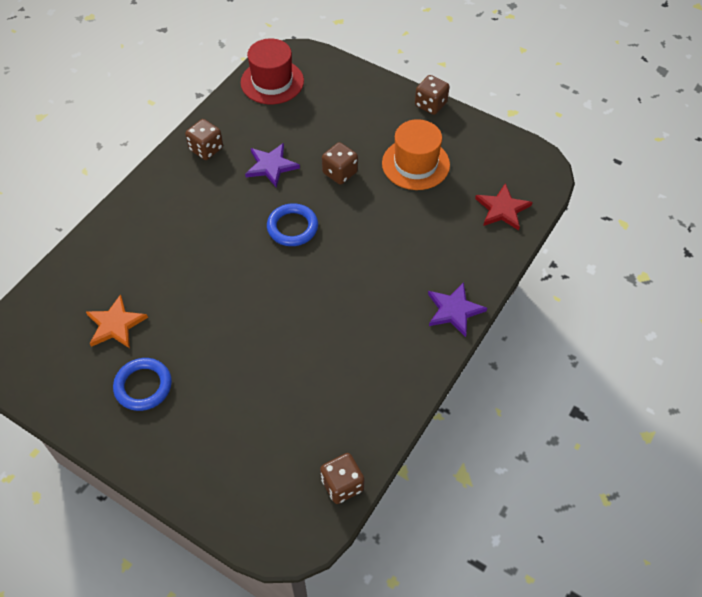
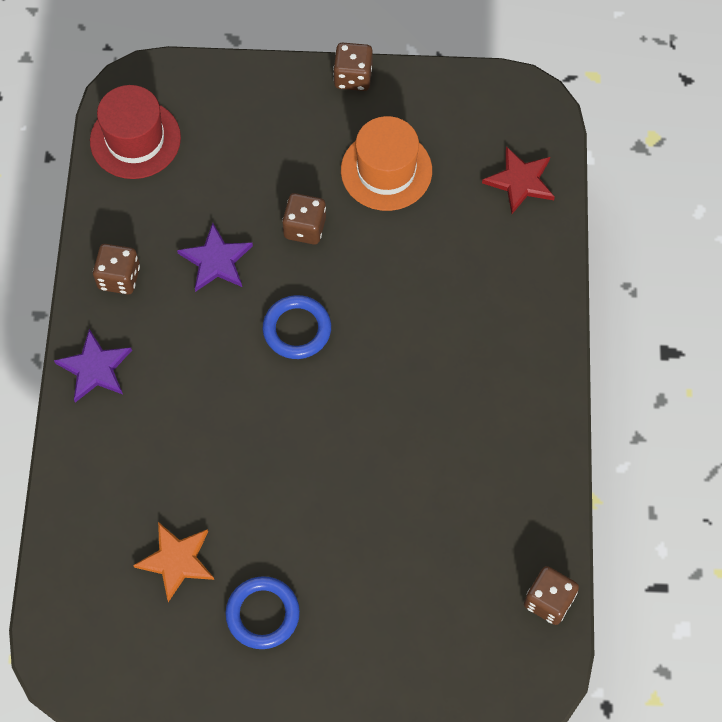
camera: 30 degrees left, 10 degrees up
(454, 310) = (542, 338): purple star -> purple star (95, 368)

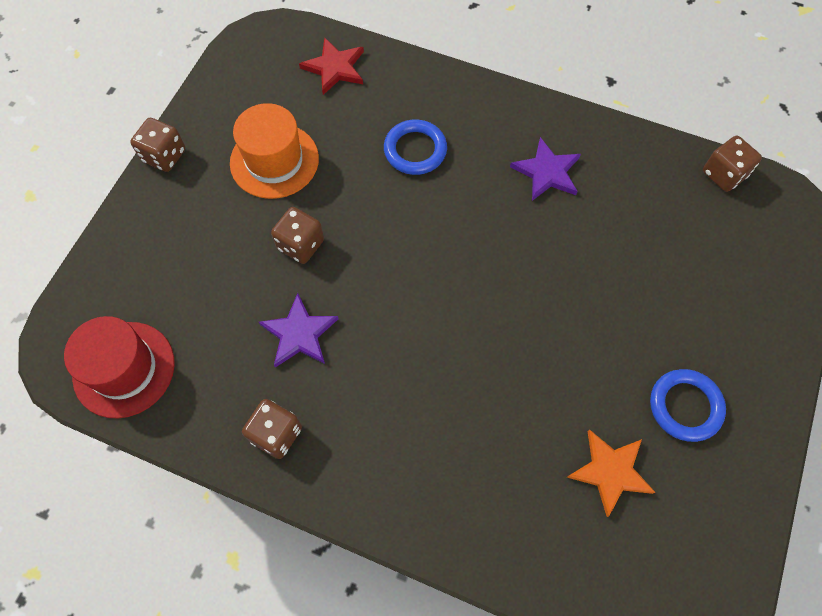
camera: 70 degrees left, 0 degrees up
(95, 368) = (370, 491): purple star -> purple star (547, 172)
(297, 329) = (403, 285): blue ring -> blue ring (415, 150)

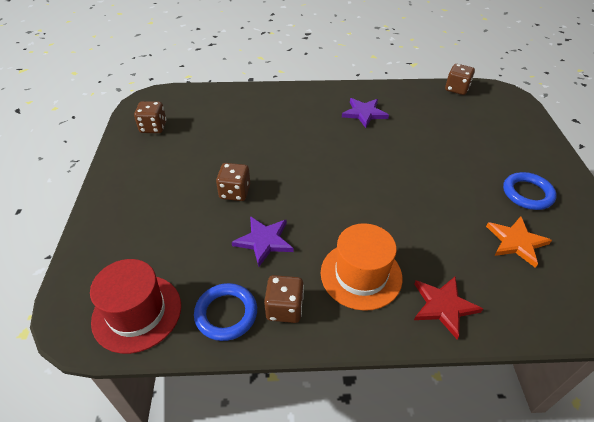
camera: 25 degrees left, 20 degrees down
(164, 156) = (108, 175): brown dice -> brown dice (153, 127)
(274, 161) = (190, 155): orange hat -> orange hat (361, 275)
(335, 68) = (204, 102): red star -> red star (443, 306)
(415, 150) = (280, 125): blue ring -> blue ring (226, 314)

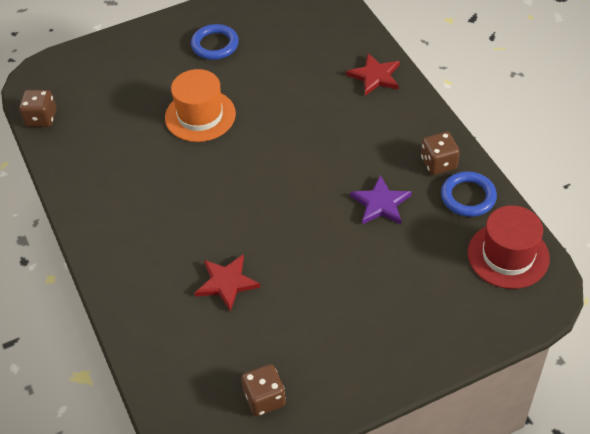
camera: 110 degrees left, 5 degrees up
(235, 192) = (332, 254): brown dice -> none
(251, 134) = (226, 283): none -> red star
(361, 275) = (376, 128): orange hat -> orange hat (200, 115)
(364, 113) = (133, 189): purple star -> none
(516, 242) = (282, 46): orange star -> none

